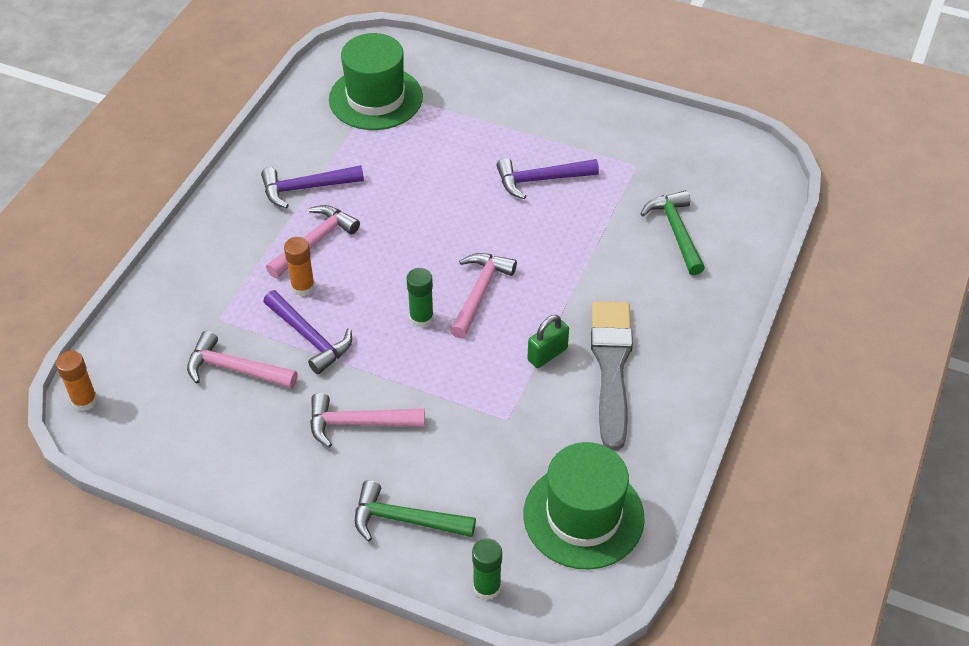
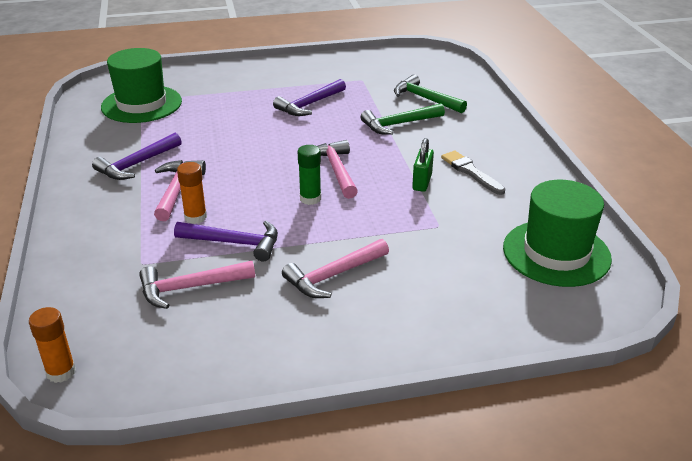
camera: 35 degrees left, 15 degrees down
(405, 520) = (440, 315): green hammer -> green hammer (399, 124)
(487, 587) = (548, 325): green glue stick -> none
(611, 367) = (471, 172): grey brush -> grey brush, size x0.58

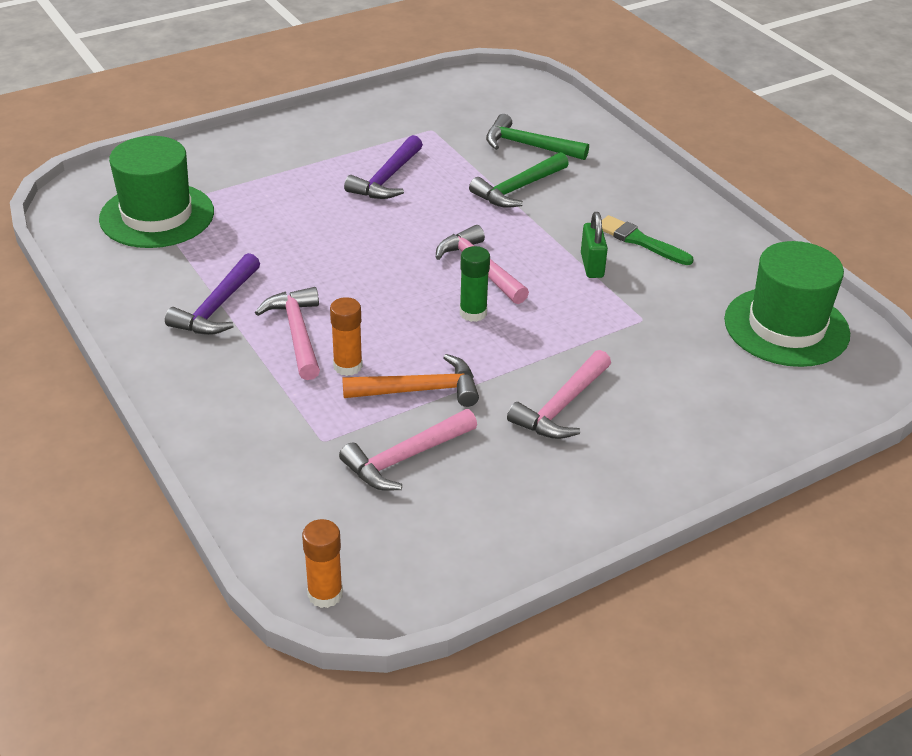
camera: 20 degrees left, 5 degrees up
(234, 243) = (419, 390): purple hammer -> orange hammer
(471, 172) = (640, 241): grey brush -> green brush

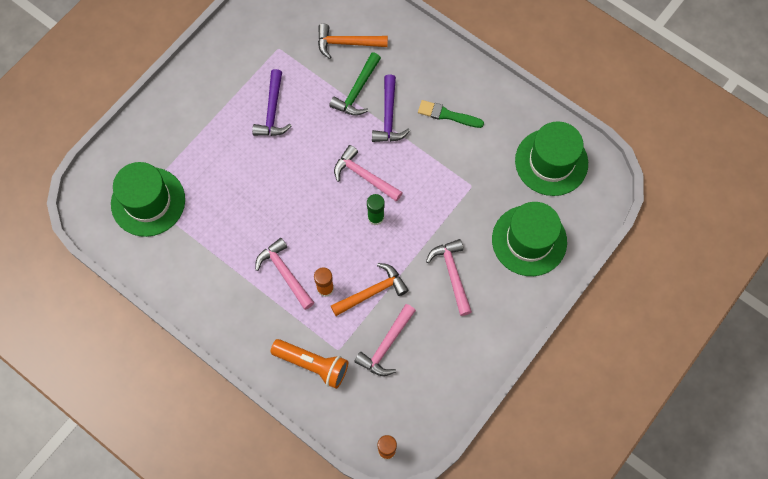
camera: 20 degrees left, 30 degrees up
(217, 307) = (228, 269): purple hammer -> purple hammer (389, 116)
(271, 445) = (312, 364): none -> orange flashlight
(529, 146) = (347, 43): green hammer -> orange hammer
(562, 406) = (452, 274): pink hammer -> pink hammer turned 150 degrees clockwise
(592, 265) = (427, 149): green padlock -> none
(712, 403) = (529, 240): none -> green hat

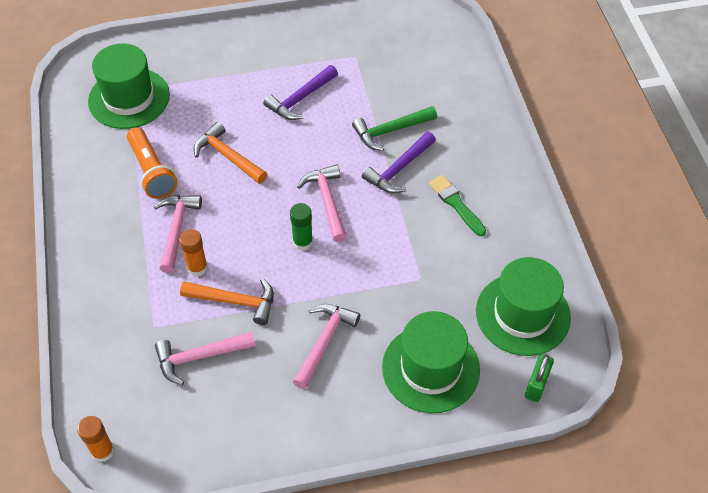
camera: 40 degrees right, 15 degrees down
(312, 364) = (120, 322): orange flashlight -> orange flashlight (152, 171)
(347, 43) = (419, 89): orange hammer -> orange hammer (228, 156)
(596, 202) = (536, 385): none -> green padlock

